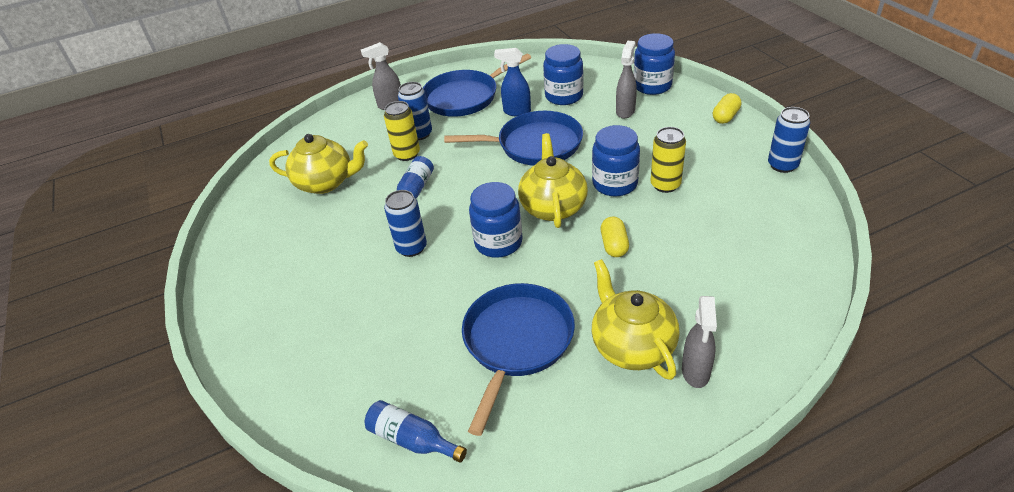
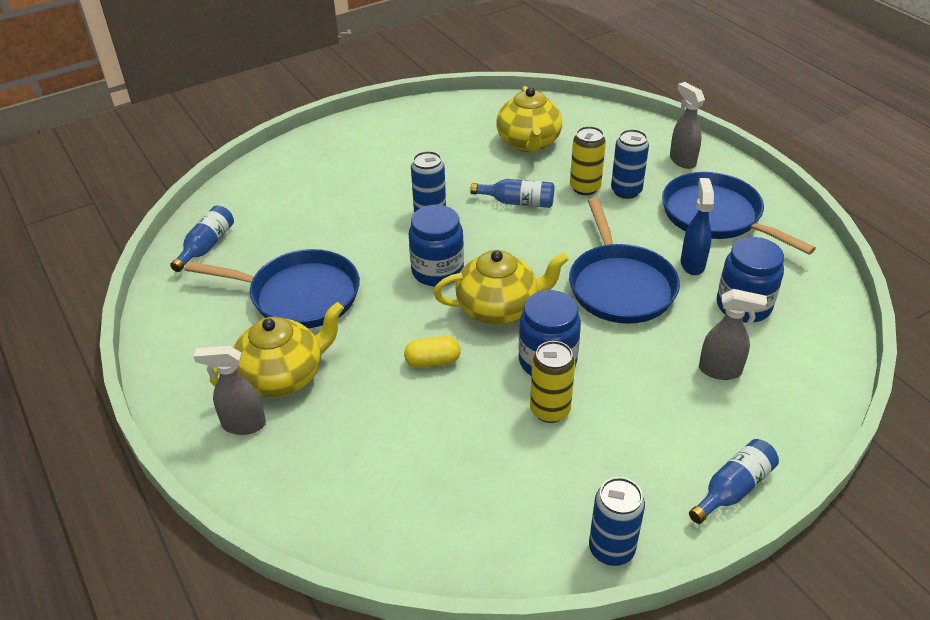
camera: 80 degrees right, 0 degrees up
(652, 86) = (802, 402): blue jar -> none
(725, 117) = (733, 489): yellow capsule -> blue bottle

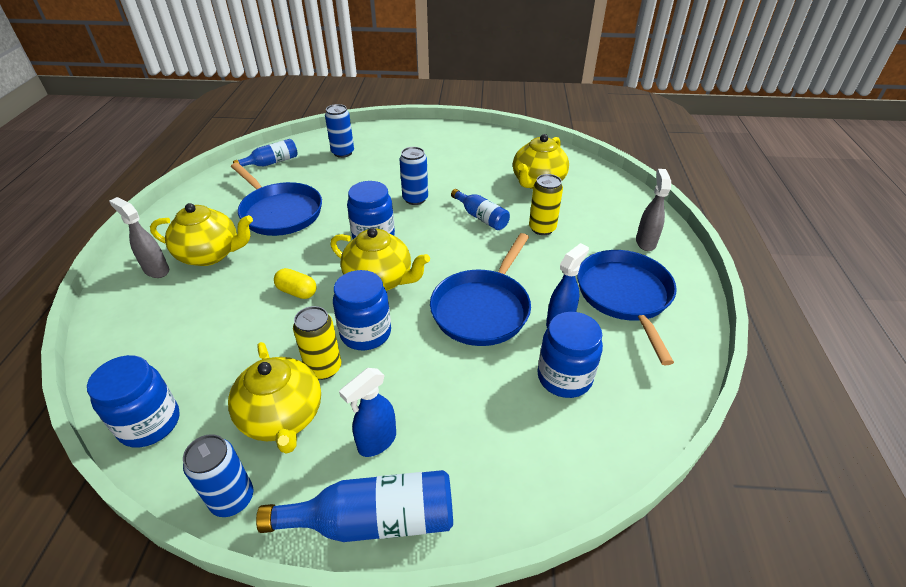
camera: 35 degrees right, 0 degrees up
(456, 549) = (150, 423): none -> blue jar
(568, 468) = (282, 417): none -> yellow teapot
(626, 191) = (571, 244): blue can -> blue can (343, 153)
(667, 437) = (376, 442): none -> blue spray bottle
(720, 371) = (482, 417): grey spray bottle -> none
(733, 489) = (373, 520): blue bottle -> blue bottle, size x1.57

